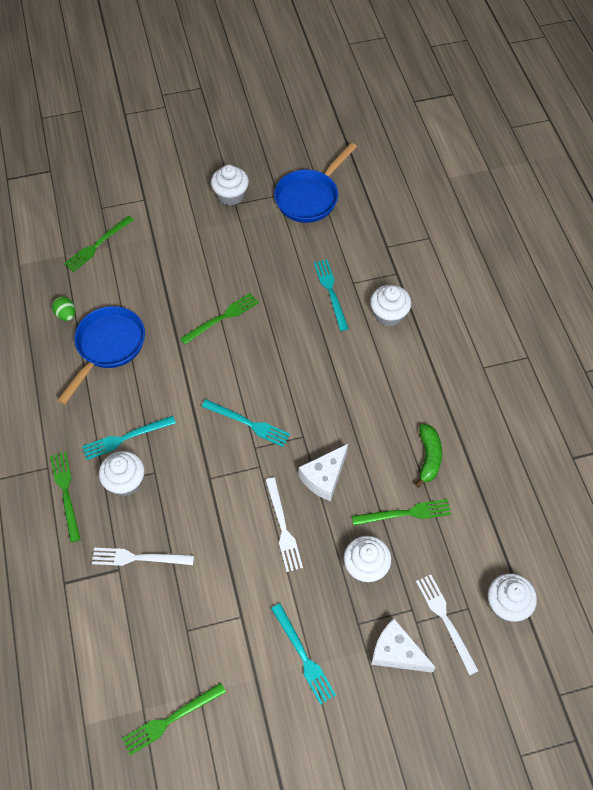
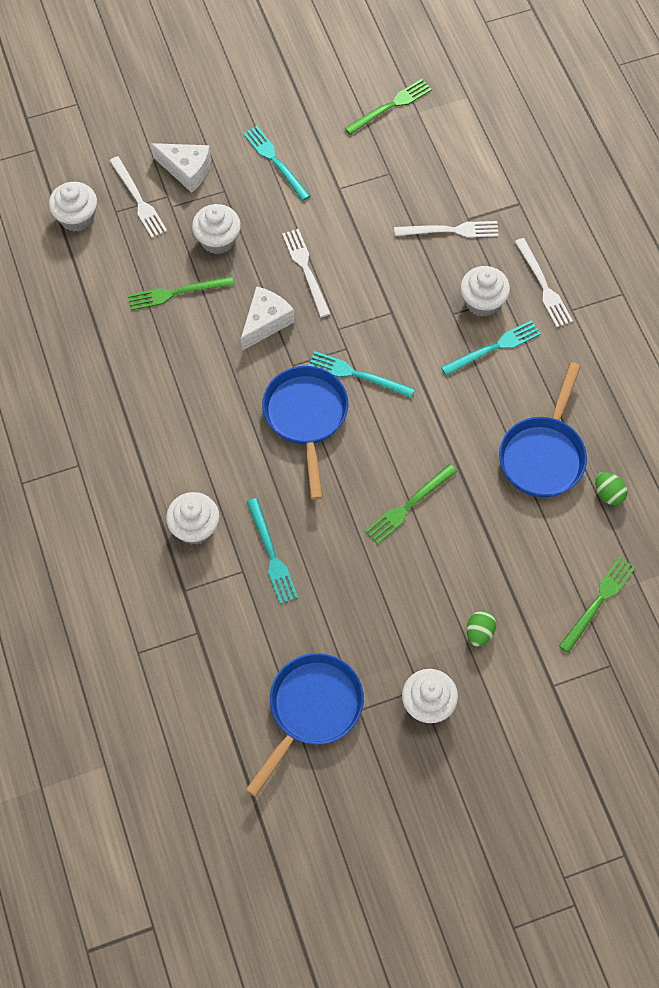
camera: 175 degrees right, 5 degrees up
(66, 493) = (543, 285): green fork -> white fork
(187, 232) = (479, 632): none -> green egg
(295, 390) = (306, 418): none -> blue pan
(428, 457) = (149, 352): green banana -> none

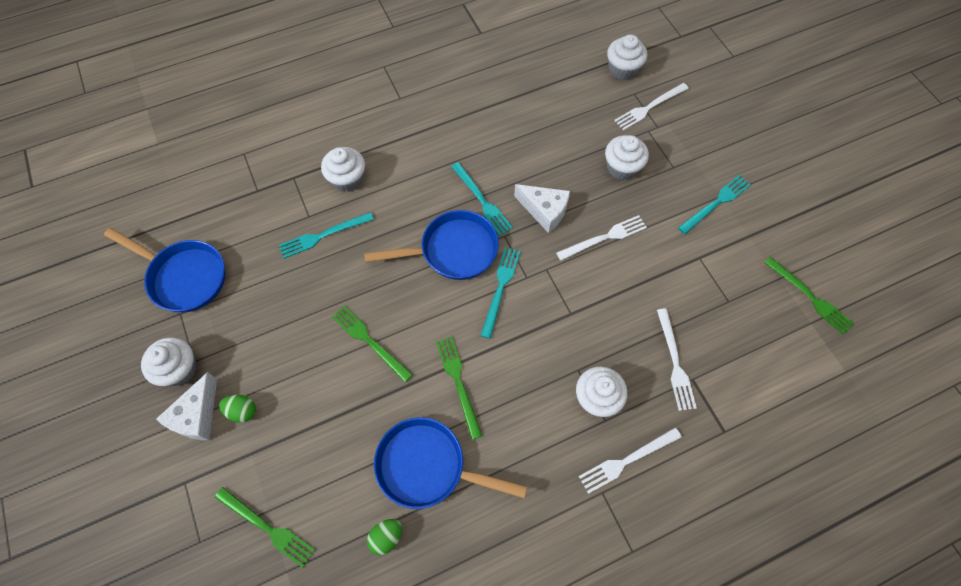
camera: 85 degrees right, 0 degrees up
(176, 293) = (563, 143): green fork -> green fork (458, 382)
(186, 170) = (688, 137): white cheese -> white cheese (197, 416)
(494, 348) = (545, 412): turquoise fork -> turquoise fork (482, 201)

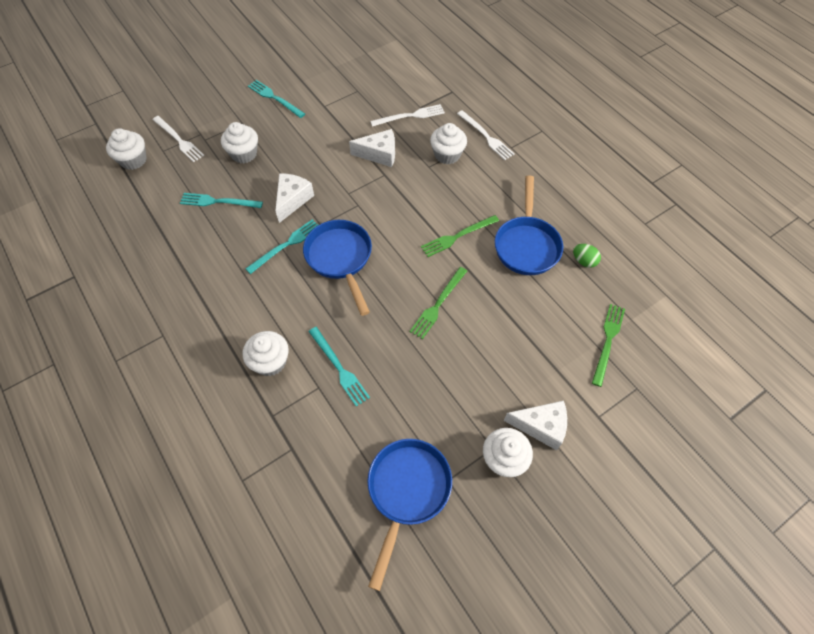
camera: 100 degrees left, 5 degrees down
(242, 411) = (525, 388): green egg -> none
(500, 288) = (371, 221): turquoise fork -> turquoise fork (218, 202)
(604, 238) = (314, 160): white fork -> none
(606, 312) = (379, 154): none -> white cheese
(810, 297) = (346, 52): green fork -> none

